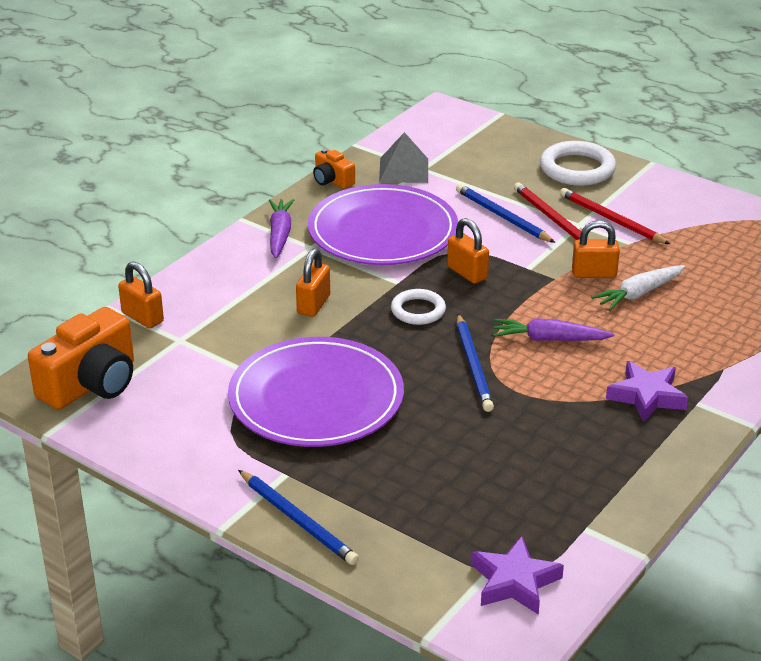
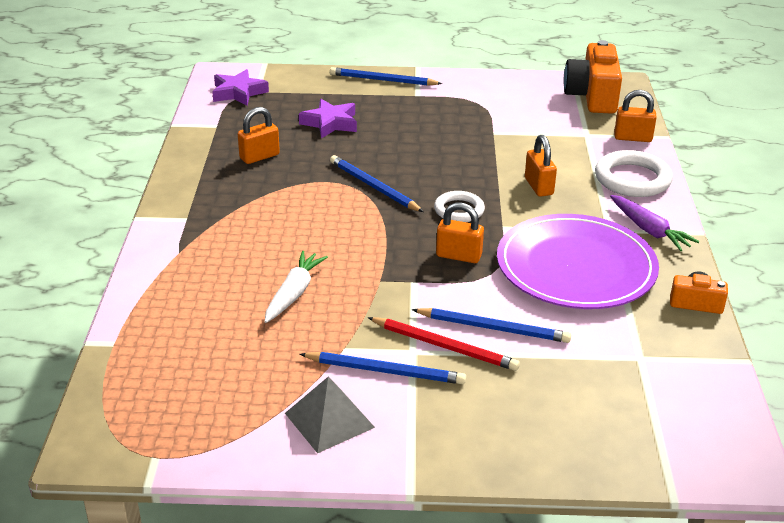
camera: 145 degrees right, 0 degrees up
(316, 398) = (452, 133): purple plate -> none
(403, 170) = (654, 346): grey pyramid -> grey pyramid (329, 420)
(549, 339) = (336, 225): purple carrot -> none
(577, 169) = (485, 433): white ring -> white ring (632, 179)
(594, 274) = (350, 298): orange padlock -> orange padlock (259, 156)
(611, 220) = (385, 371): red pencil -> blue pencil
(646, 396) = (228, 210): purple star -> purple star (330, 123)

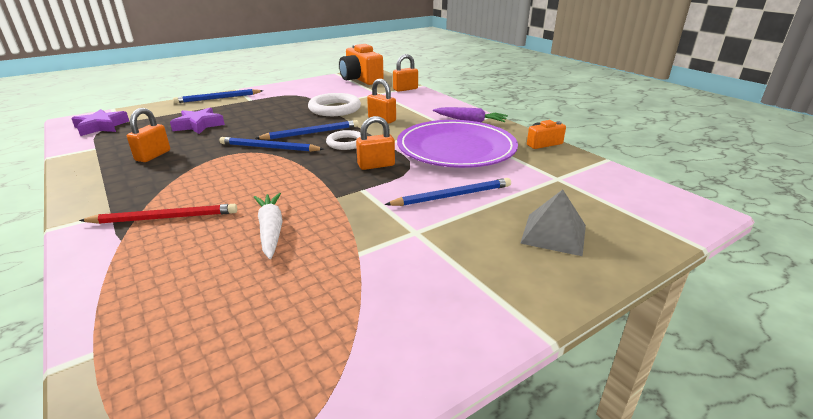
camera: 35 degrees left, 5 degrees down
(329, 420) = (410, 315): grey pyramid -> grey pyramid (553, 234)
(385, 371) = (412, 254): blue pencil -> blue pencil (311, 133)
(444, 346) = (434, 219): red pencil -> red pencil (165, 218)
(632, 179) = (429, 104): white ring -> white ring (335, 109)

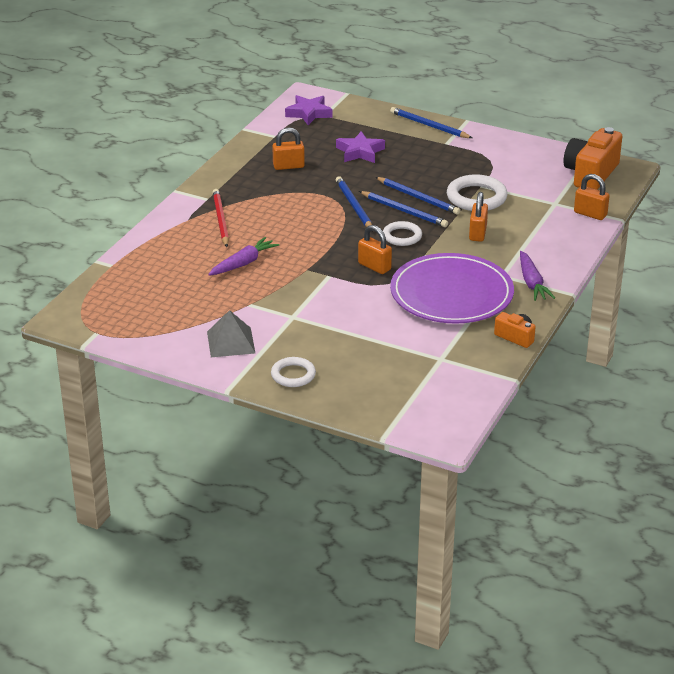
camera: 60 degrees right, 5 degrees up
(165, 218) = (220, 220): red pencil -> red pencil turned 150 degrees counterclockwise
(271, 230) = (243, 263): white carrot -> purple carrot
(452, 196) = (357, 316): blue pencil -> blue pencil (418, 198)
(543, 269) = (293, 375): none -> white ring
(553, 234) = (342, 371): grey pyramid -> grey pyramid (231, 342)

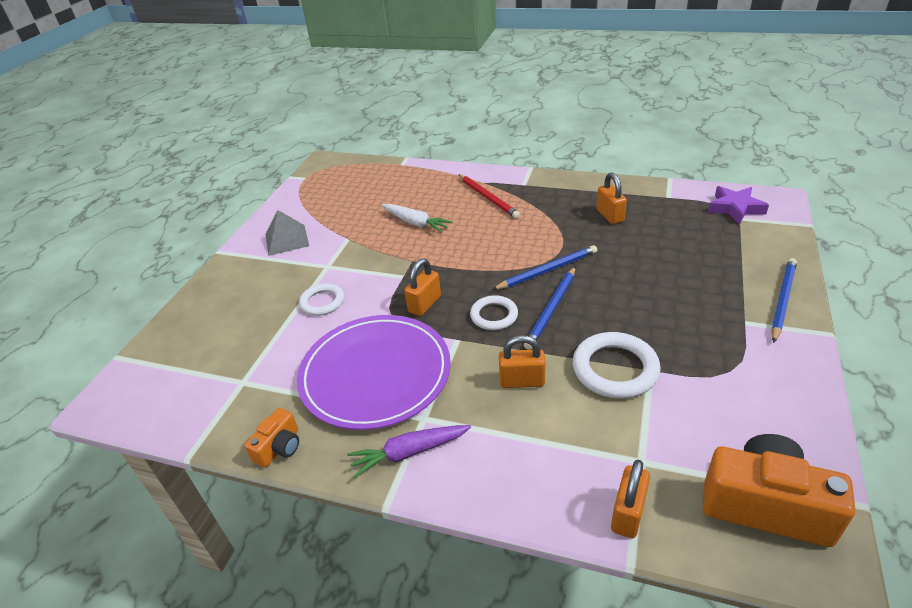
camera: 85 degrees right, 5 degrees up
(220, 220) = (488, 198): red pencil -> red pencil turned 75 degrees clockwise
(243, 263) = (415, 223): purple carrot -> white carrot
(293, 375) = (230, 282): white ring -> white ring (322, 302)
(360, 152) = (672, 256): purple star -> none
(418, 198) = (588, 316): blue pencil -> none

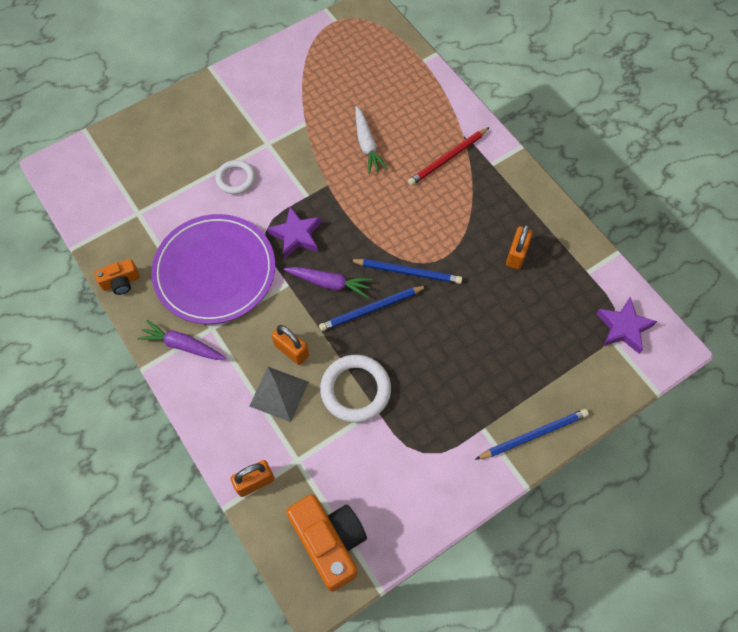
camera: 35 degrees right, 25 degrees up
(287, 240) = (263, 91): grey pyramid -> grey pyramid (279, 394)
(424, 304) = (296, 235): orange padlock -> purple star
(488, 198) = (448, 158): red pencil -> red pencil turned 45 degrees clockwise
(494, 315) = (329, 283): white ring -> purple carrot

